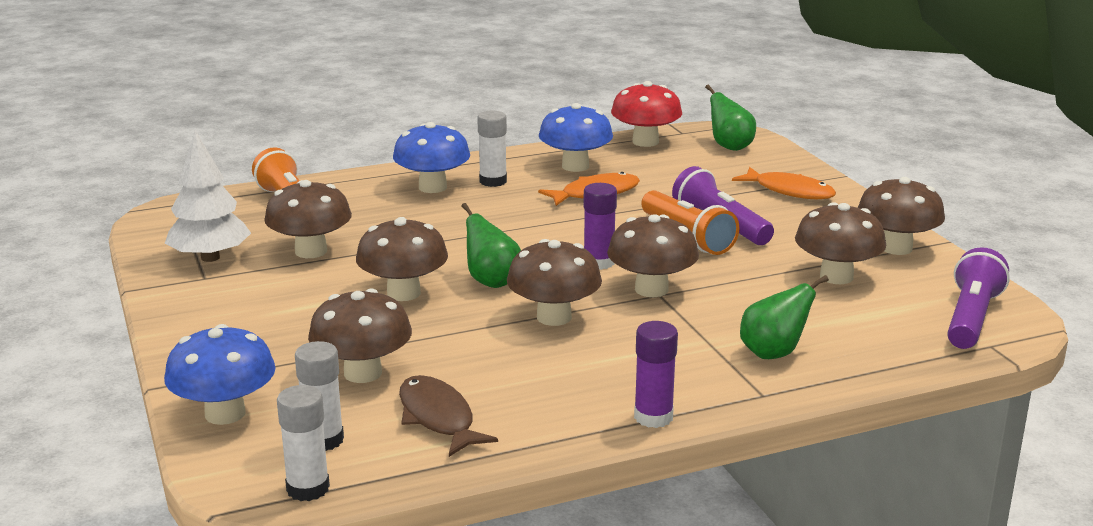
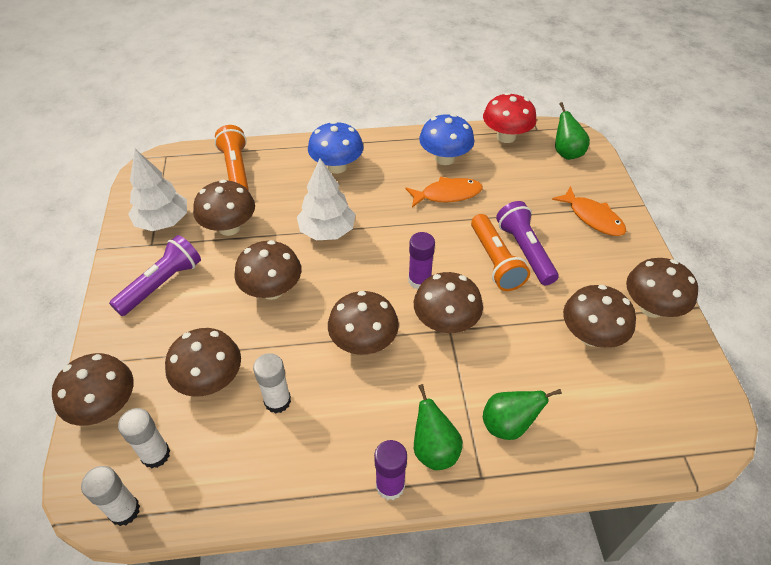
camera: 15 degrees right, 25 degrees up
(225, 413) = (105, 406): blue mushroom -> brown mushroom
(438, 418) = (240, 447): brown fish -> none
(451, 239) = (327, 231): none -> white tree
(491, 281) = (336, 288): green pear -> green pear (434, 450)
(493, 181) = (380, 167): white glue stick -> white glue stick (277, 401)
(971, 318) = (680, 415): purple flashlight -> purple flashlight (161, 284)

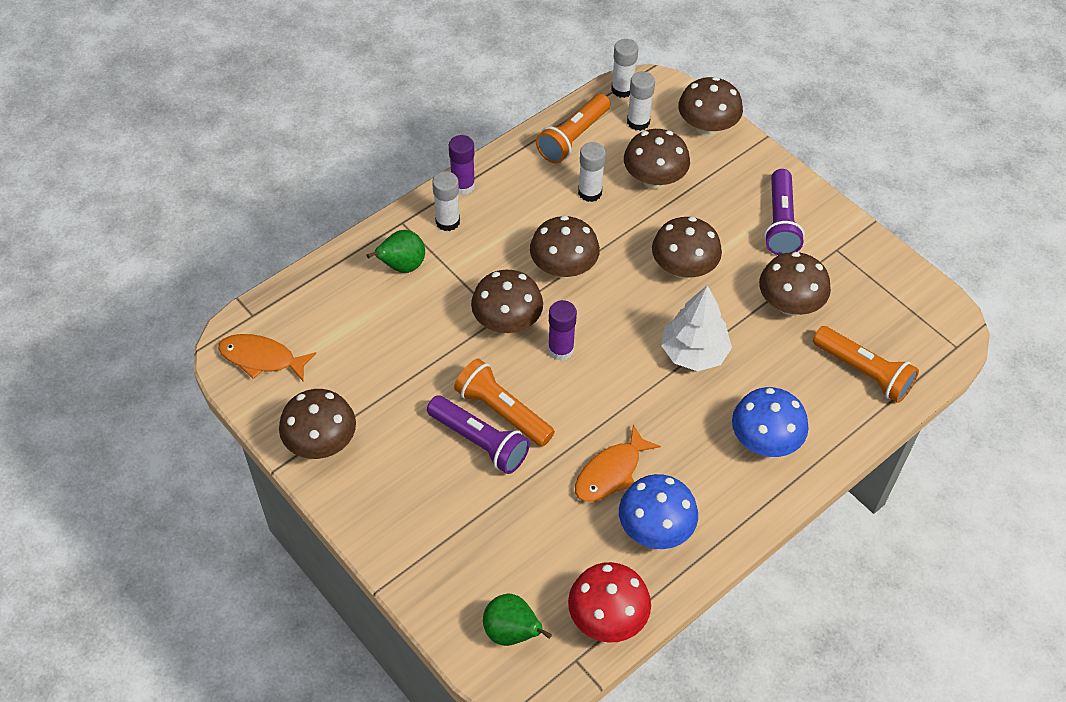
camera: 145 degrees right, 5 degrees up
(163, 222) = (856, 275): white tree -> none
(234, 476) = (573, 138): none -> orange flashlight
(434, 450) = (447, 221): green pear -> white glue stick
(591, 336) = (368, 380): brown mushroom -> none
(592, 217) = (429, 533): orange fish -> orange fish (262, 358)

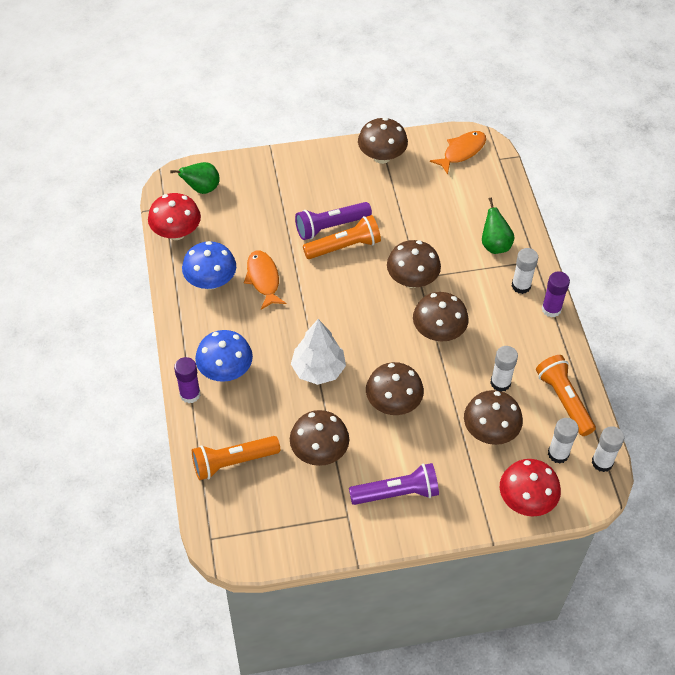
camera: 120 degrees right, 0 degrees up
(560, 349) = (371, 298): purple glue stick -> purple glue stick (190, 394)
(707, 127) = (526, 500): brown mushroom -> red mushroom
(780, 222) = (397, 493): purple flashlight -> purple flashlight turned 135 degrees clockwise

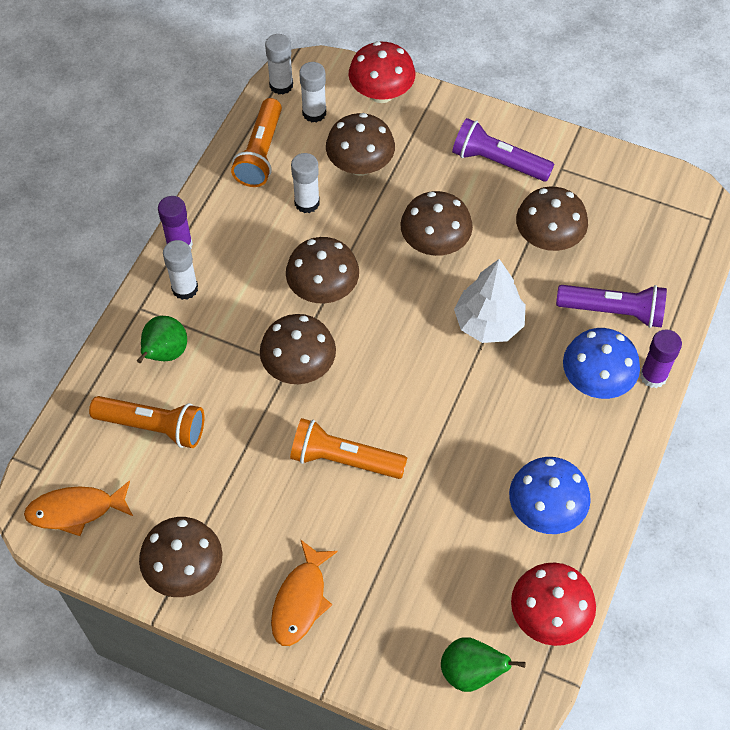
camera: 145 degrees left, 5 degrees up
(233, 462) = (646, 277): orange flashlight -> orange flashlight (153, 426)
(263, 279) = (476, 473): orange fish -> orange fish (301, 600)
(331, 226) = (338, 499): purple flashlight -> purple flashlight (613, 311)

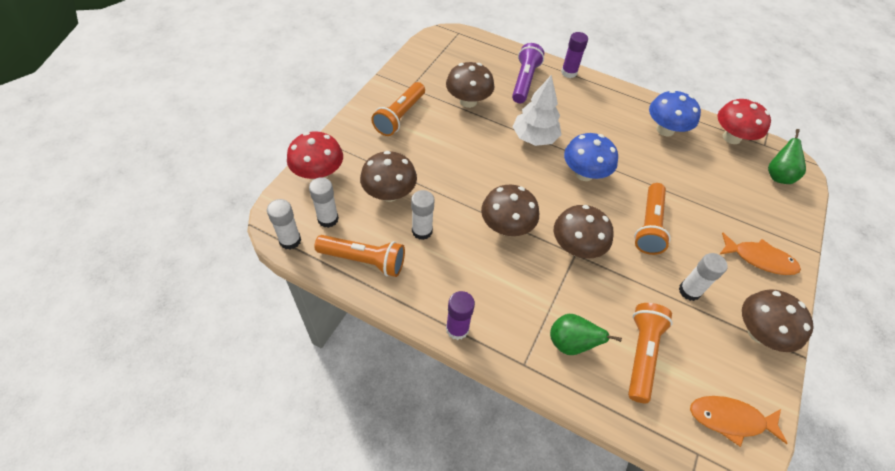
camera: 90 degrees left, 5 degrees down
(76, 510) = (730, 419): orange fish -> orange fish turned 105 degrees clockwise
(185, 288) = (504, 326): white glue stick -> white glue stick (689, 291)
(434, 244) = (468, 158): brown mushroom -> none
(498, 162) = (400, 116): purple flashlight -> orange flashlight
(596, 381) = (574, 96): blue mushroom -> blue mushroom (584, 173)

